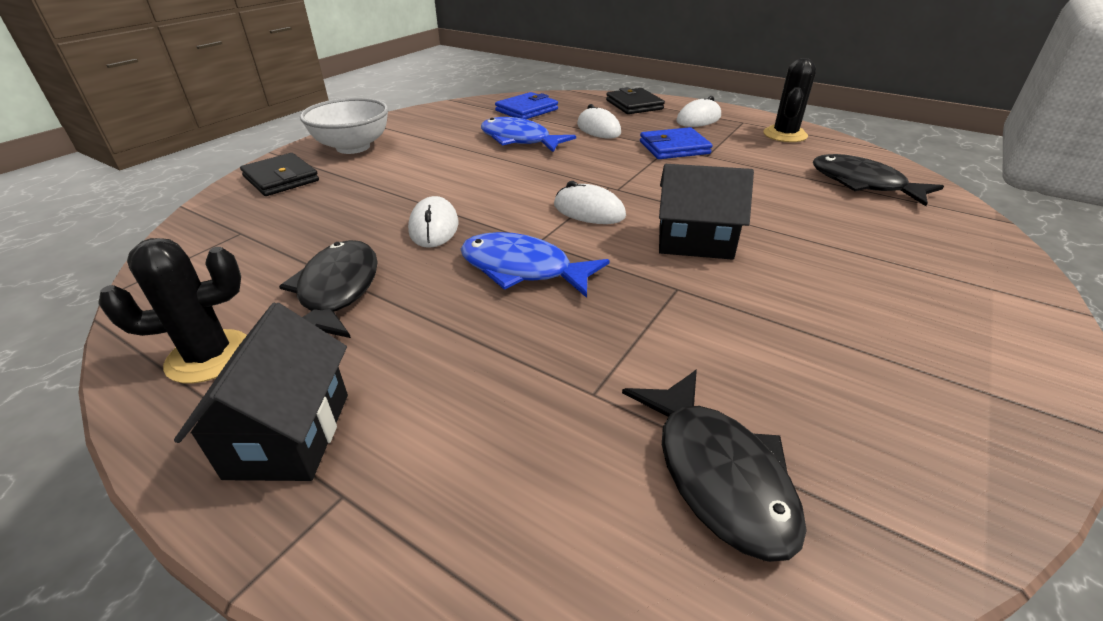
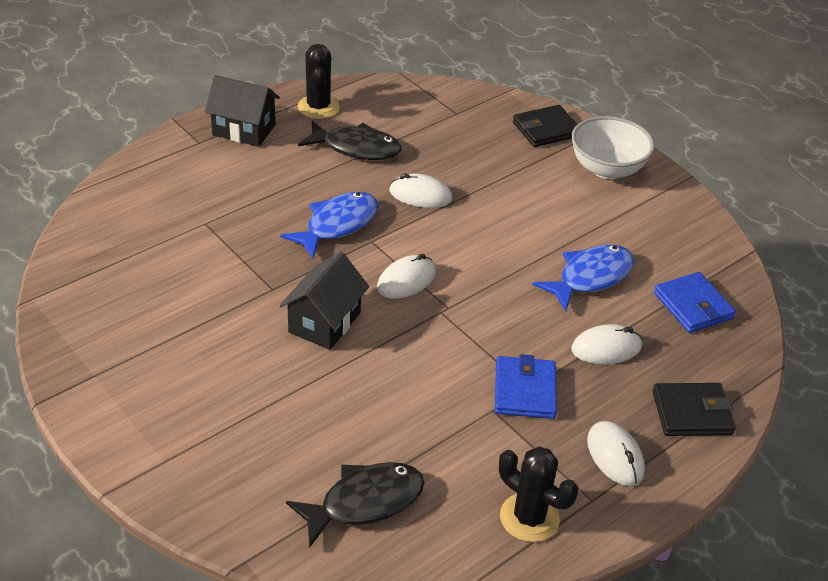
camera: 105 degrees right, 5 degrees up
(717, 473) = (130, 245): black fish -> none

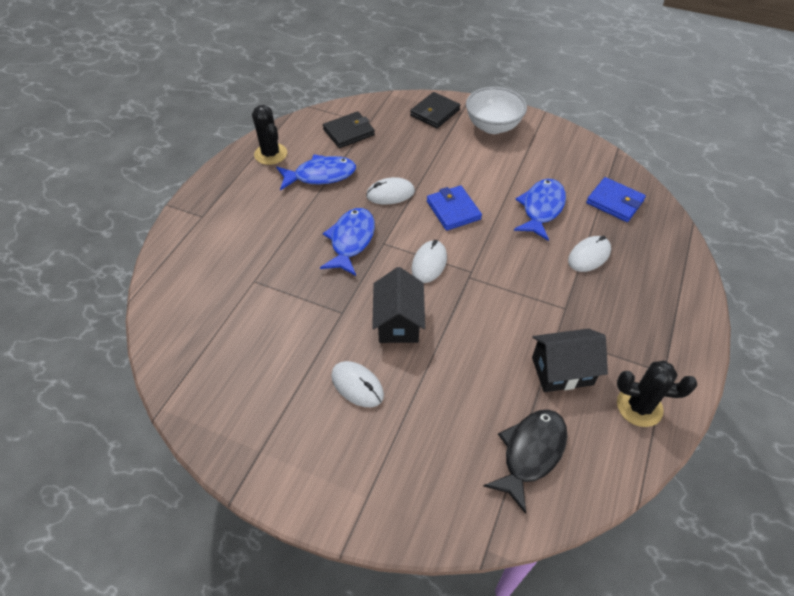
camera: 25 degrees left, 10 degrees up
(244, 130) = (229, 193): black house -> black house (562, 371)
(356, 148) = (320, 175): black fish -> blue fish
(524, 391) = (565, 311): blue wallet -> blue wallet (453, 210)
(615, 456) = (653, 332): white mouse -> white mouse (357, 385)
(692, 413) = (671, 278): black wallet -> black wallet (349, 132)

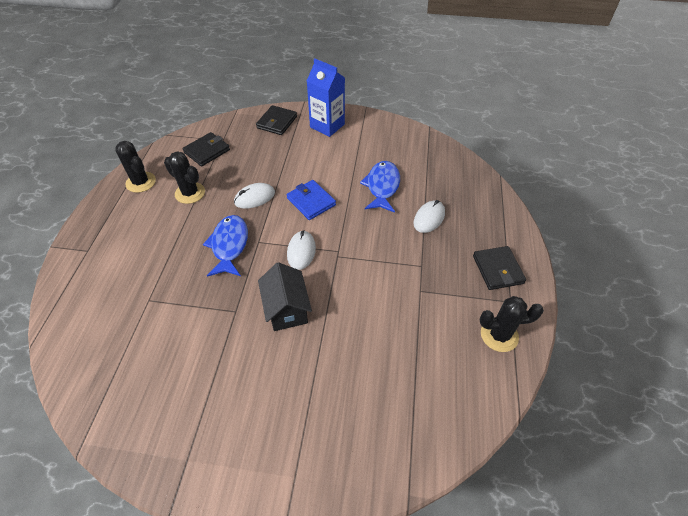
camera: 15 degrees left, 0 degrees up
(320, 175) = (190, 193): blue fish -> black cactus
(357, 385) = (263, 375): white mouse -> none
(493, 126) = (327, 126): white bowl -> blue carton
(530, 453) = (424, 398): black fish -> none
(562, 371) = (432, 320): black house -> none
(614, 202) = (437, 170): blue wallet -> none
(658, 332) = (498, 269): none -> black wallet

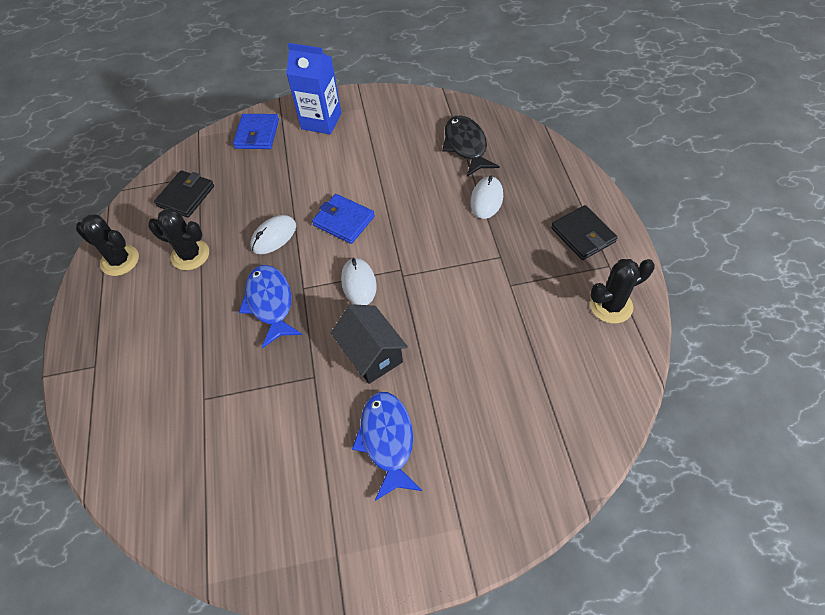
camera: 15 degrees left, 5 degrees up
(277, 122) = (257, 134): black wallet -> blue wallet
(382, 186) = (419, 178): blue fish -> blue fish (387, 440)
(429, 173) = (466, 146): none -> black fish

